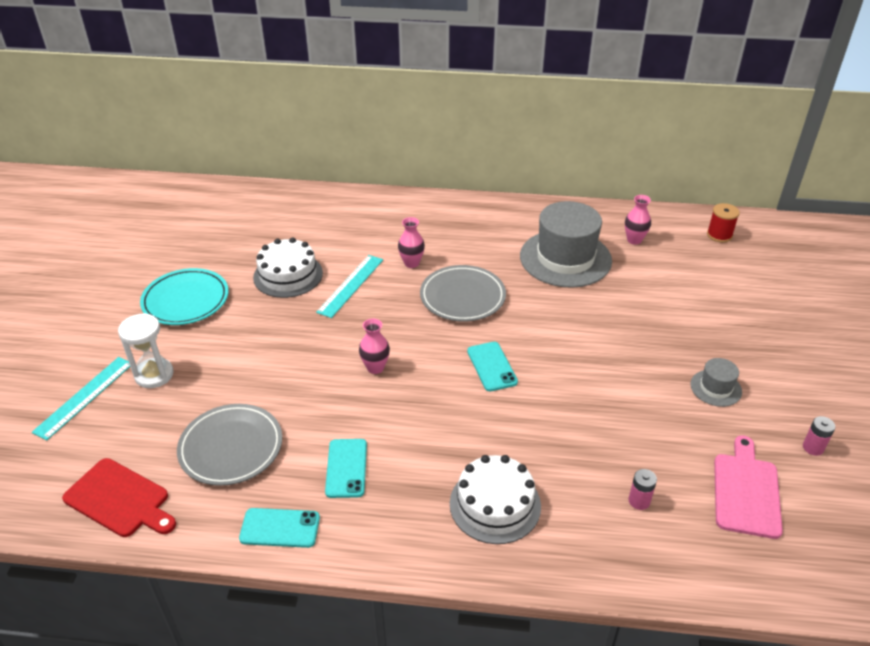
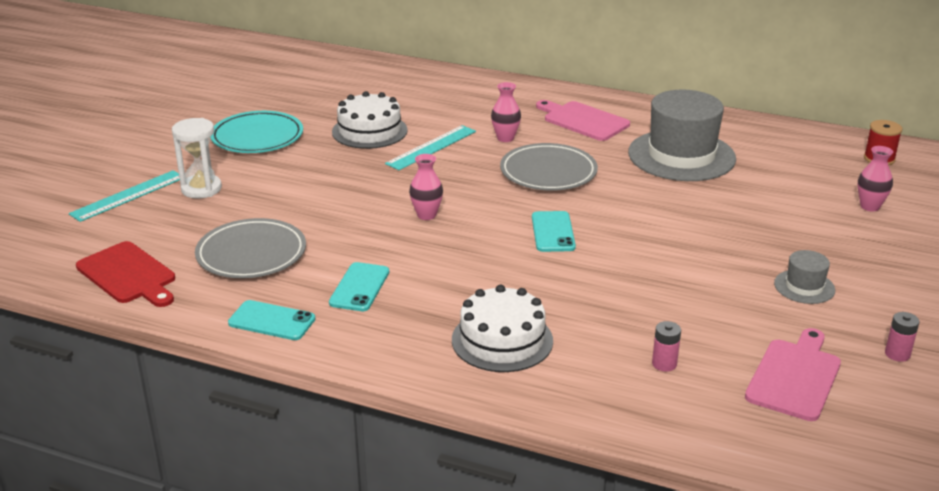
camera: 15 degrees right, 10 degrees down
(470, 232) = (583, 120): none -> pink cutting board
(634, 240) = (771, 150): pink vase -> pink vase (869, 206)

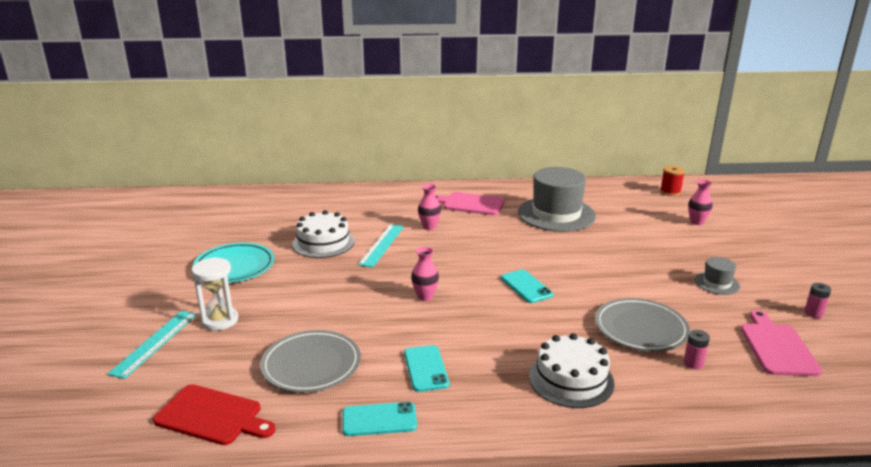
camera: 25 degrees left, 5 degrees down
(548, 172) = (482, 244): grey plate -> grey plate (640, 329)

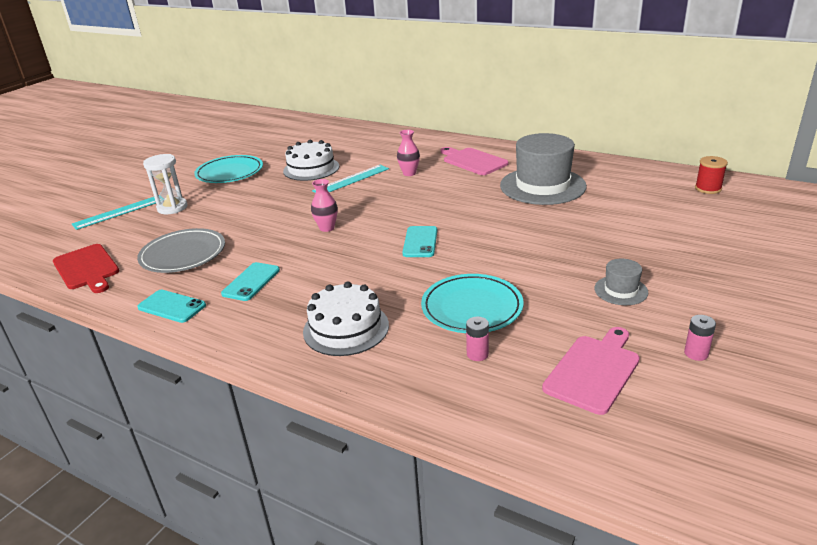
camera: 35 degrees right, 5 degrees up
(640, 329) = (472, 308): grey plate -> turquoise plate
(697, 222) = (693, 225): pink vase -> none

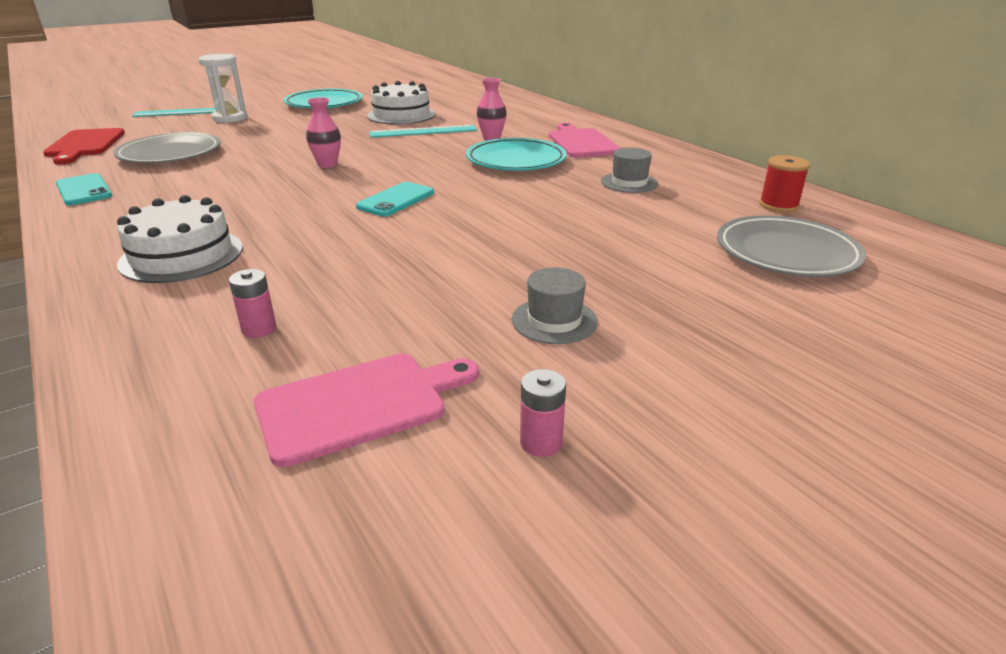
camera: 25 degrees right, 0 degrees up
(251, 282) = (180, 190): turquoise phone -> none
(472, 308) = (338, 279): turquoise plate -> turquoise plate (516, 160)
(542, 186) = (629, 183): grey hat -> grey hat, size x0.46
(678, 210) = (786, 253): none -> grey plate
(708, 188) = (875, 240): red spool -> red spool (778, 205)

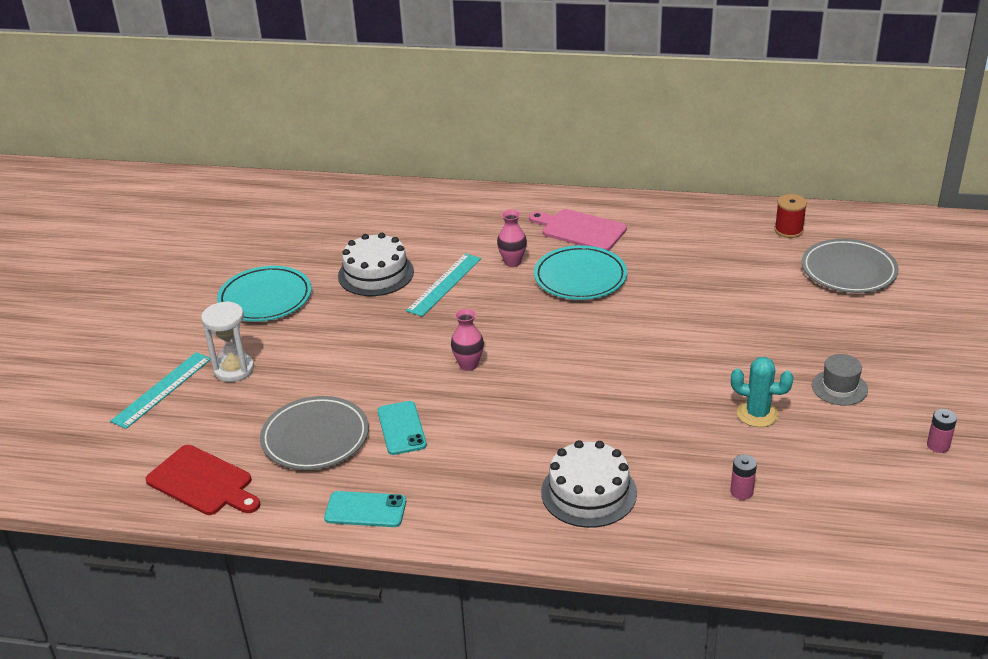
camera: 45 degrees left, 5 degrees up
(359, 404) = (858, 484): pink cutting board -> none
(396, 200) = (595, 365): turquoise phone -> turquoise phone (401, 428)
(425, 291) = (757, 414): none -> turquoise cactus
(629, 183) = (686, 258): grey hat -> none

